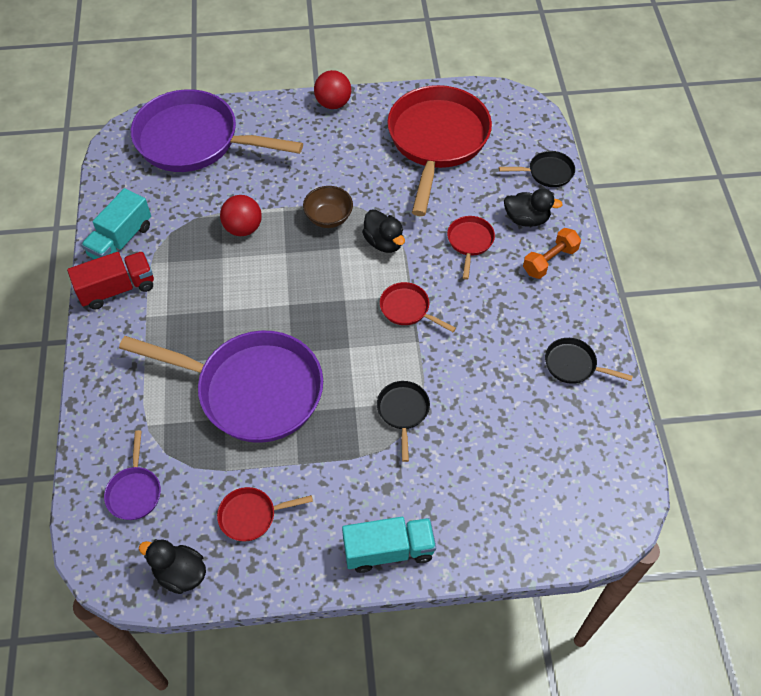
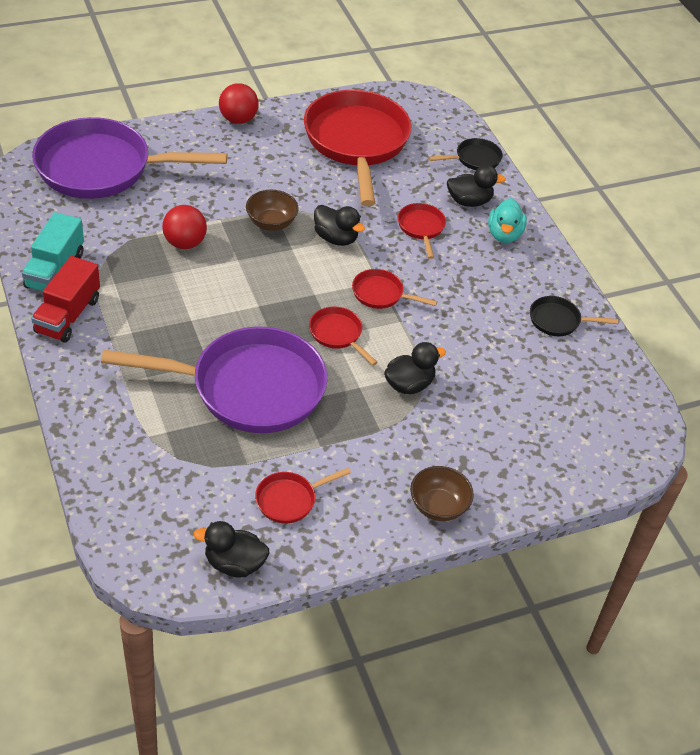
camera: 20 degrees left, 10 degrees down
(117, 289) = (68, 315): red truck -> red truck turned 150 degrees clockwise
(134, 492) = (158, 498): purple pan -> none
(352, 346) = (338, 334): none -> red pan
(388, 550) = (438, 506): turquoise truck -> brown bowl
(403, 412) = (409, 384): black pan -> black duck
(550, 261) = (504, 234): orange dumbbell -> turquoise duck

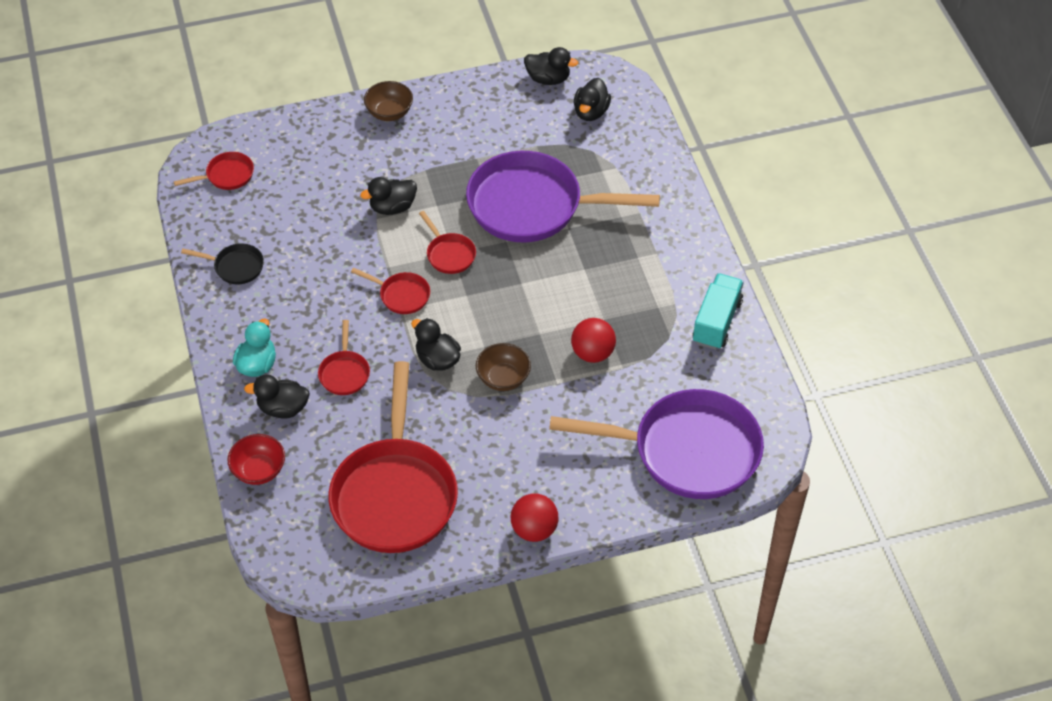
camera: 170 degrees left, 5 degrees up
(68, 315) = (697, 274): red truck -> none
(177, 513) = (591, 112): none -> black duck
(289, 500) = (505, 119): red pan -> red pan (227, 175)
(475, 159) = (259, 470): black pan -> red bowl

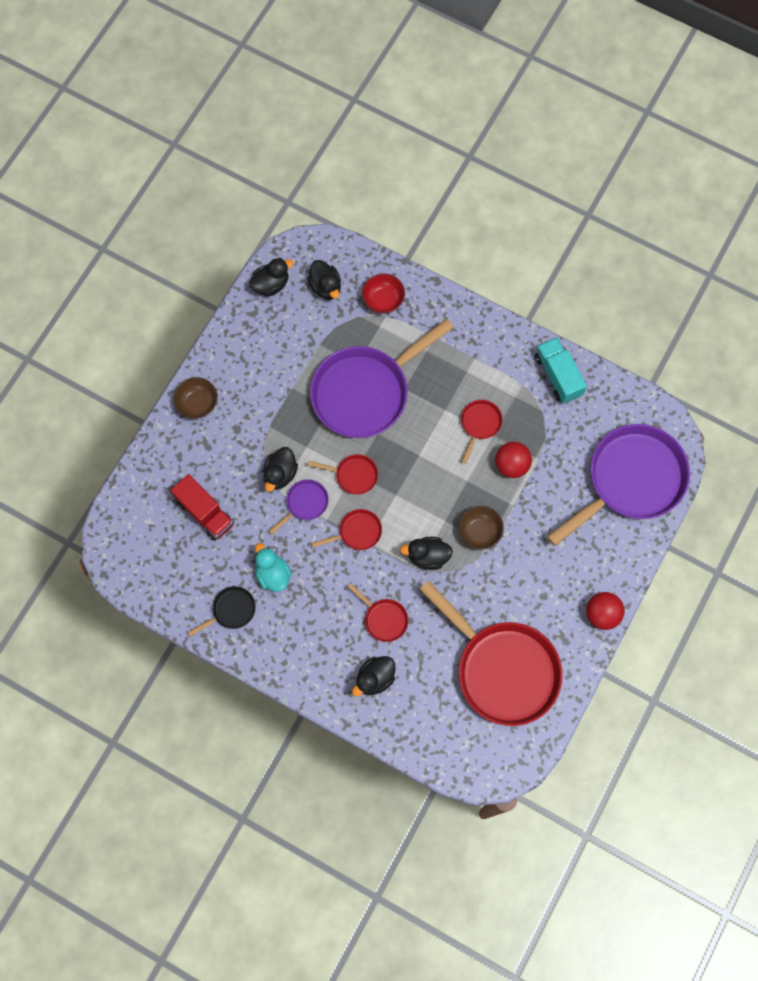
camera: 45 degrees left, 20 degrees up
(227, 175) = (146, 550): red pan -> red pan (480, 424)
(257, 365) = (325, 665): turquoise duck -> turquoise duck (273, 574)
(259, 470) = (408, 732): red bowl -> red bowl (383, 300)
(302, 187) = (205, 512): none -> red truck
(385, 242) = (305, 504): none -> purple pan

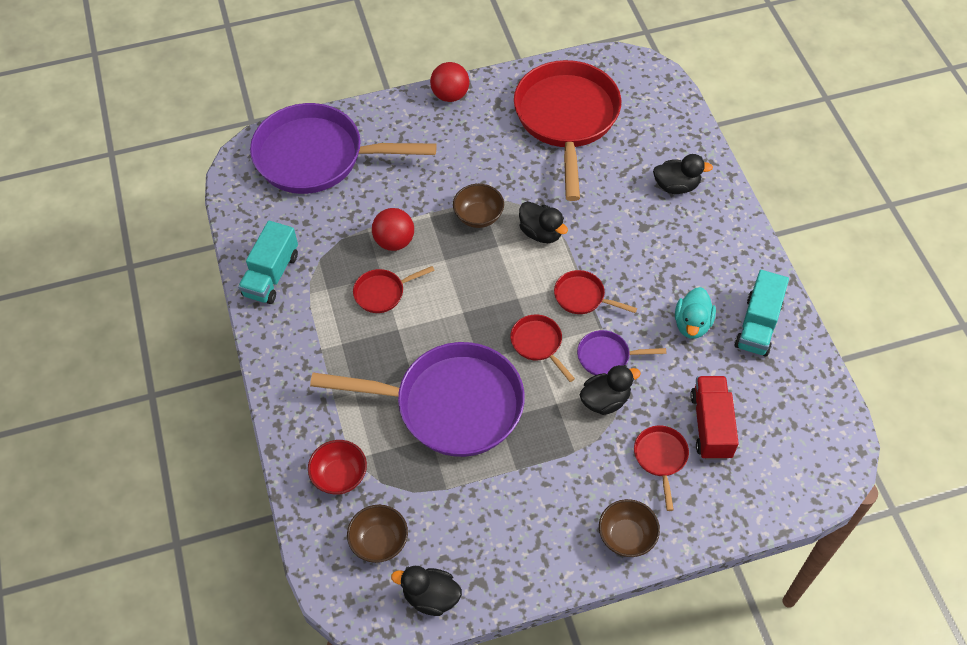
camera: 135 degrees left, 15 degrees down
(231, 610) = (758, 325): black pan -> turquoise truck
(325, 287) = (379, 542): black duck -> brown bowl
(383, 619) = (626, 219): red pan -> red pan (660, 458)

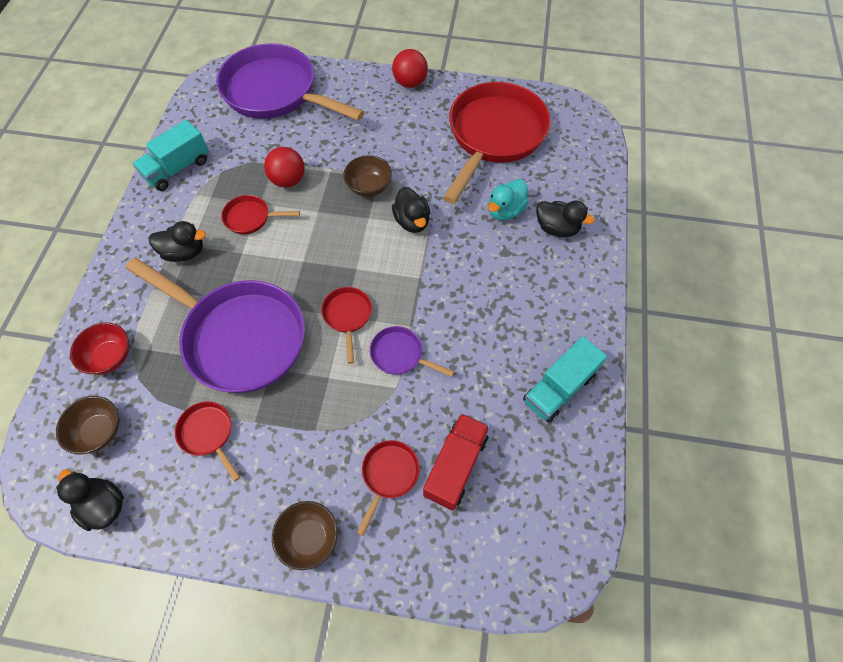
camera: 25 degrees right, 5 degrees up
(582, 297) = (412, 291): red pan -> red pan (208, 434)
(605, 400) = (373, 394): black duck -> black duck (184, 252)
(692, 324) = (496, 359): turquoise duck -> turquoise duck (505, 211)

